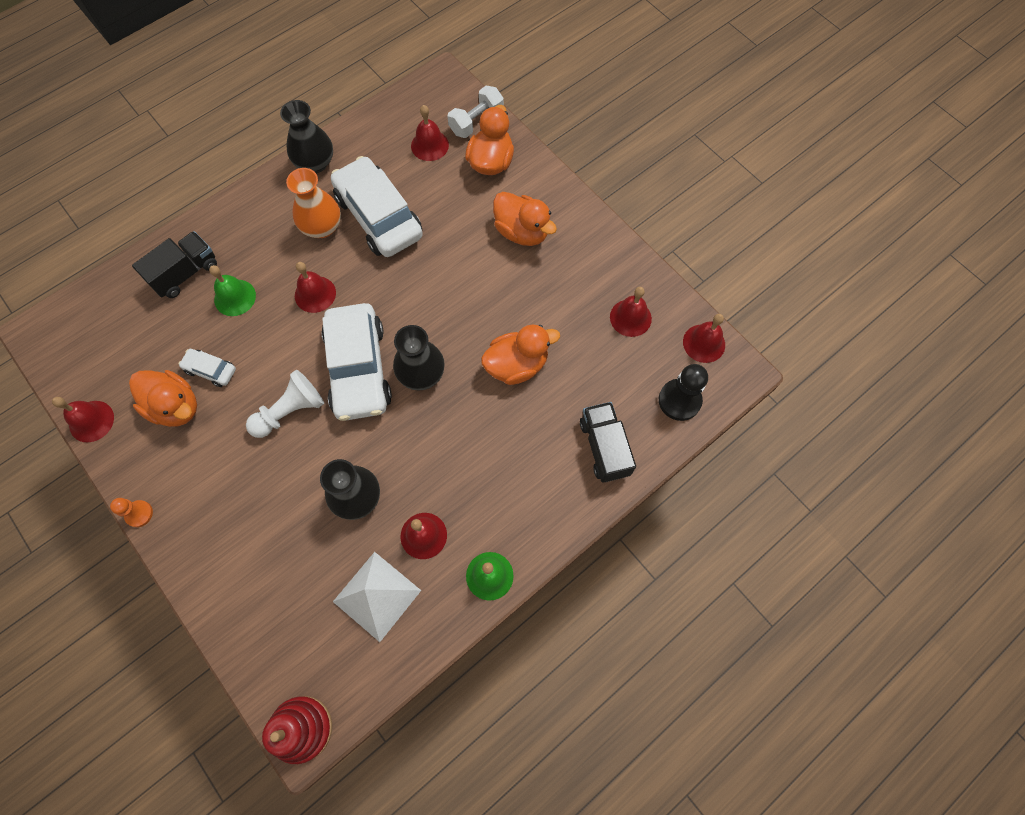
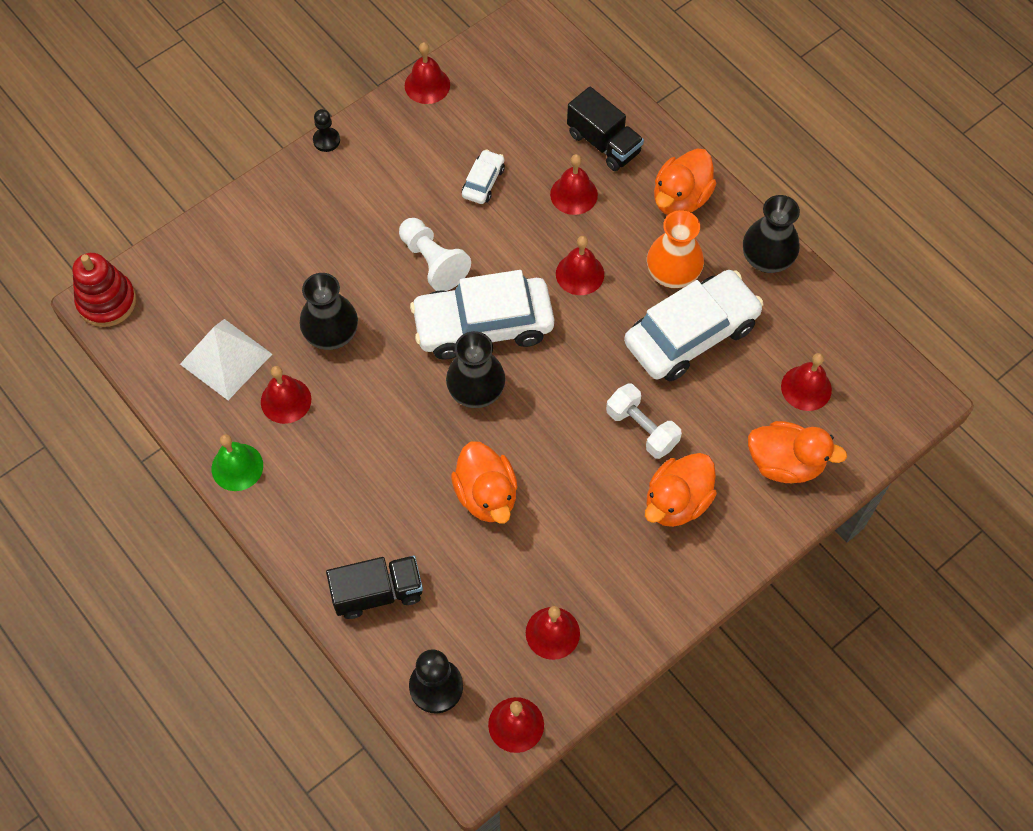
camera: 90 degrees right, 5 degrees down
(139, 514) = (326, 140): orange pawn -> black pawn
(175, 407) = (441, 155): orange duck -> orange duck (680, 198)
(235, 297) = (574, 194): green bell -> red bell
(476, 122) = (851, 444): white dumbbell -> white dumbbell (642, 428)

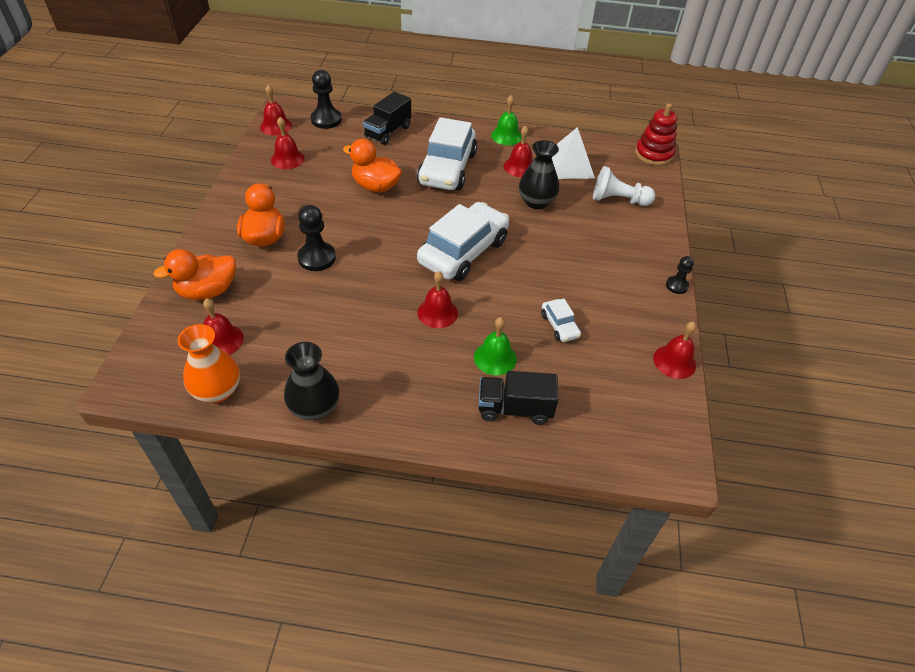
camera: 135 degrees right, 15 degrees down
(433, 262) = (530, 264): white pawn -> white pawn (618, 200)
(476, 391) = (431, 222): black vase -> none
(574, 194) = (495, 358): red bell -> green bell
(642, 428) = (317, 258): white dumbbell -> black pawn
(672, 273) = (376, 352): orange vase -> orange vase (217, 390)
(680, 198) = (418, 407): orange duck -> none
(691, 334) = (330, 323): white car -> white car (447, 168)

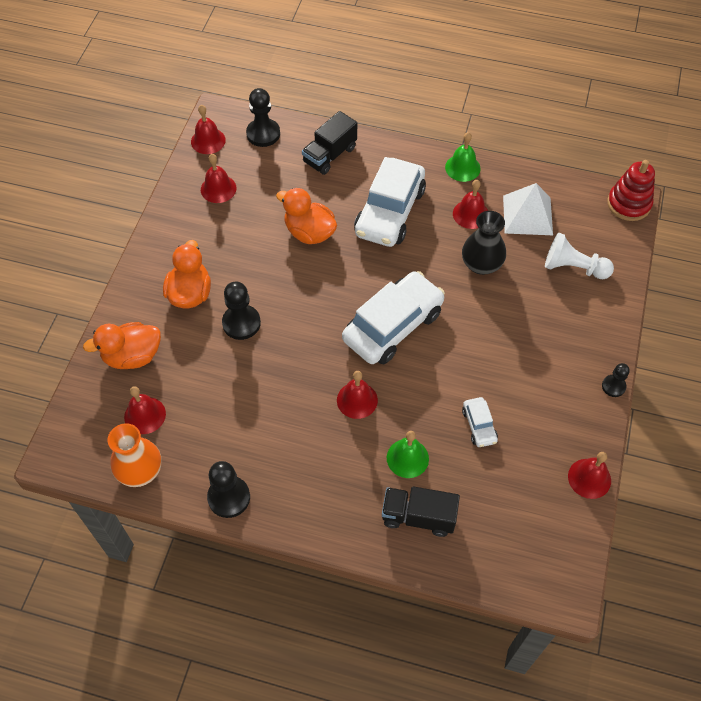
camera: 10 degrees right, 10 degrees up
(314, 407) = (229, 497): black vase -> black pawn

